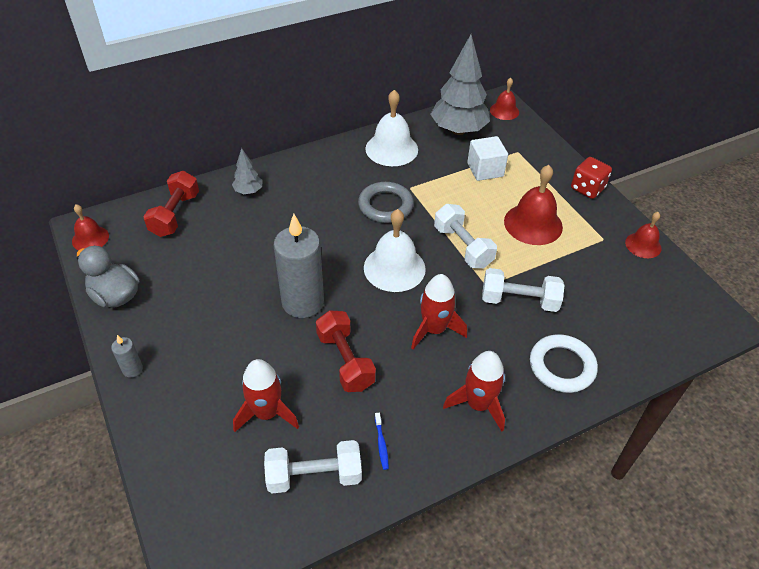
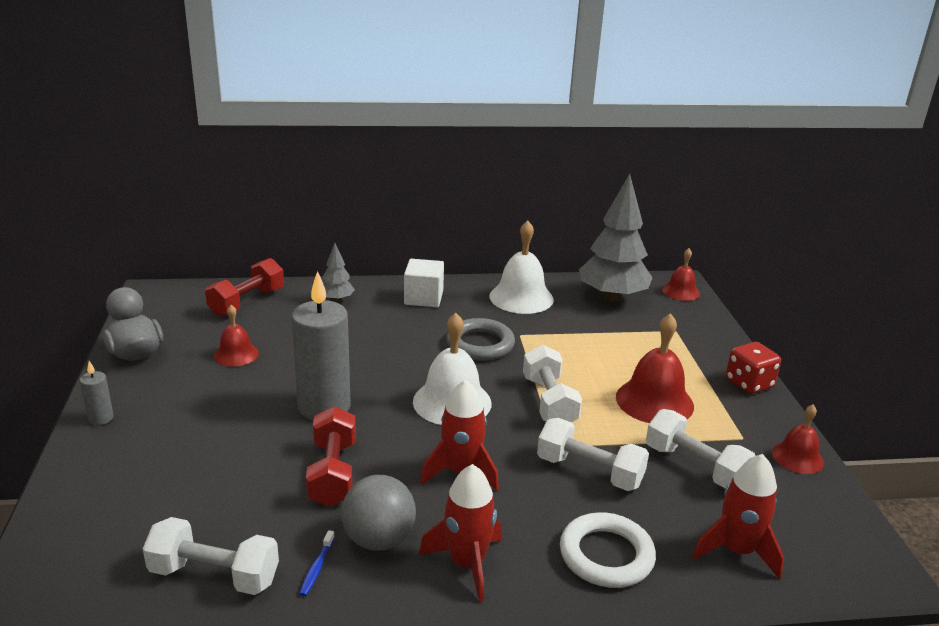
camera: 20 degrees right, 20 degrees down
(90, 238) = (150, 302): red bell -> red bell (236, 354)
(266, 413) = (207, 497): red rocket -> red rocket (736, 551)
(410, 406) = (379, 539): none -> grey ball
(485, 170) = (623, 338): white cube -> white cube (423, 298)
(584, 274) = (695, 467): none -> white dumbbell

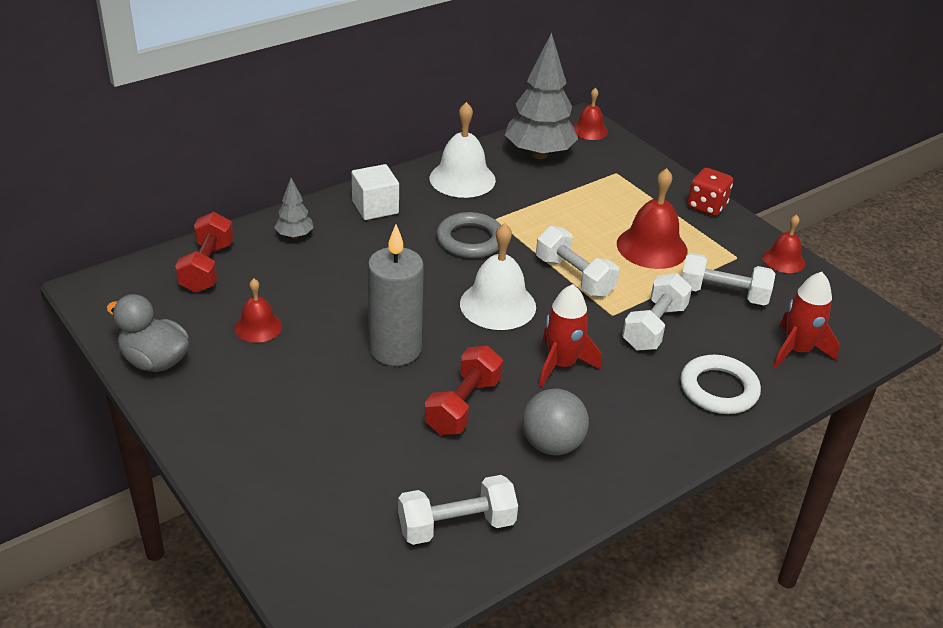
camera: 30 degrees left, 10 degrees up
(101, 418) = (200, 437): grey candle -> none
(317, 568) = (528, 486): blue toothbrush -> none
(333, 473) = (463, 406): red dumbbell -> red dumbbell turned 60 degrees clockwise
(467, 563) = (631, 436): red rocket -> none
(589, 471) = (654, 327): white dumbbell -> white dumbbell turned 60 degrees counterclockwise

